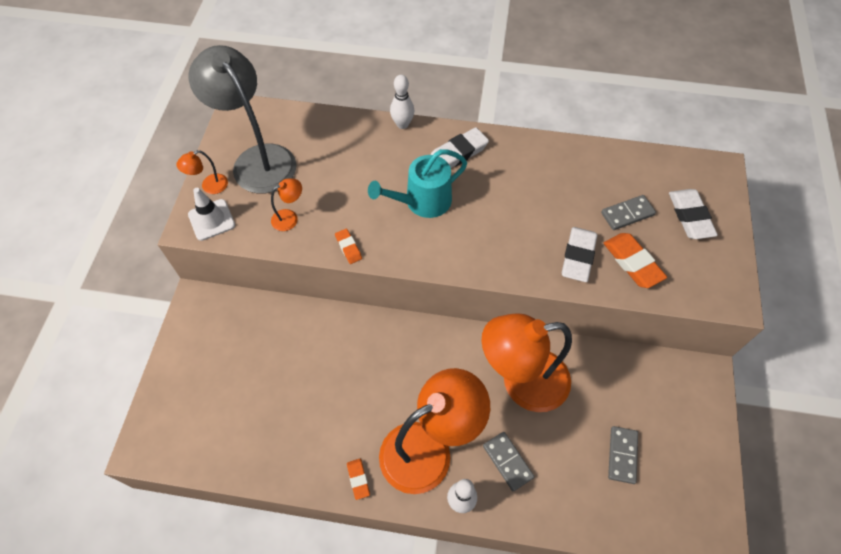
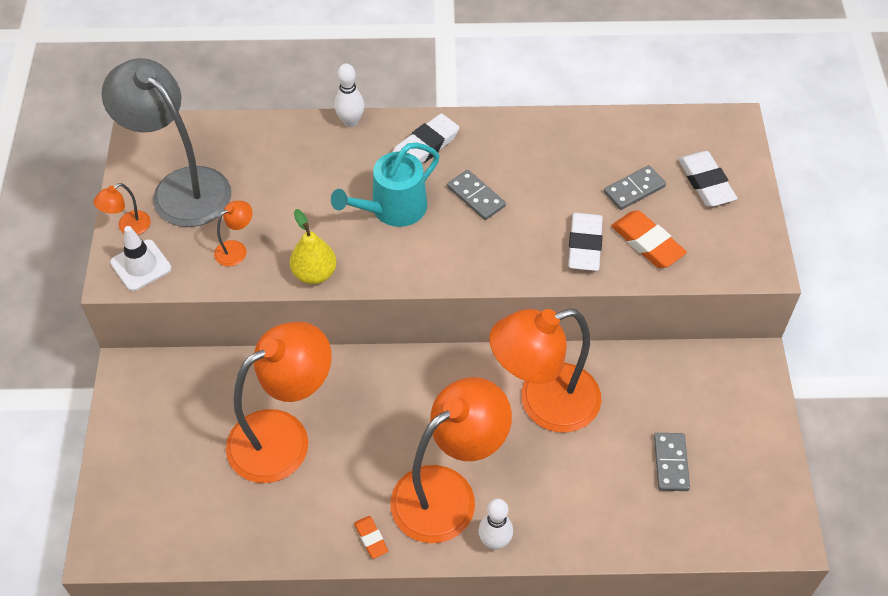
camera: 10 degrees left, 5 degrees down
(305, 376) = (283, 436): none -> orange lamp
(348, 247) = (314, 273): orange eraser -> yellow pear
(508, 461) = (541, 491): grey domino -> grey domino (476, 197)

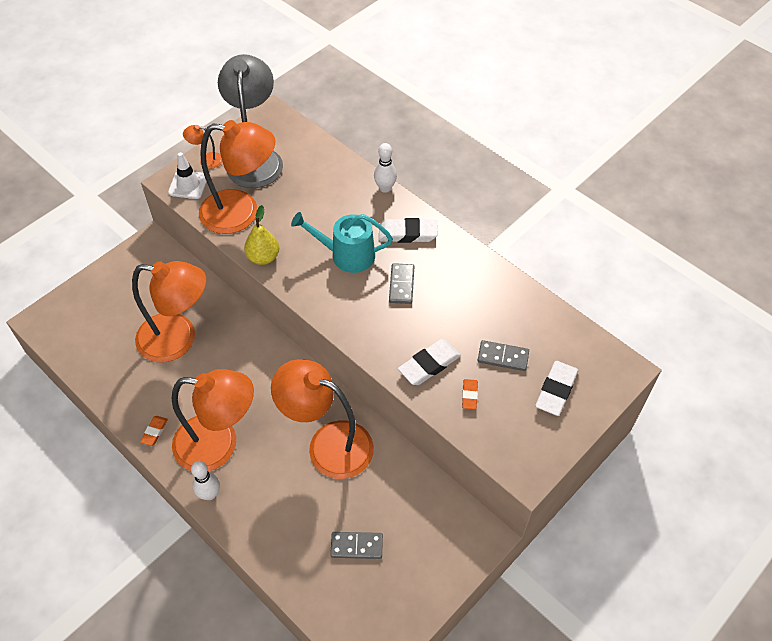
camera: 45 degrees right, 0 degrees up
(236, 249) = (241, 213): orange lamp -> orange lamp, size x2.49
(647, 243) = (469, 395): orange eraser -> orange eraser, size x0.56
(670, 463) = (356, 546): grey domino -> grey domino turned 45 degrees clockwise

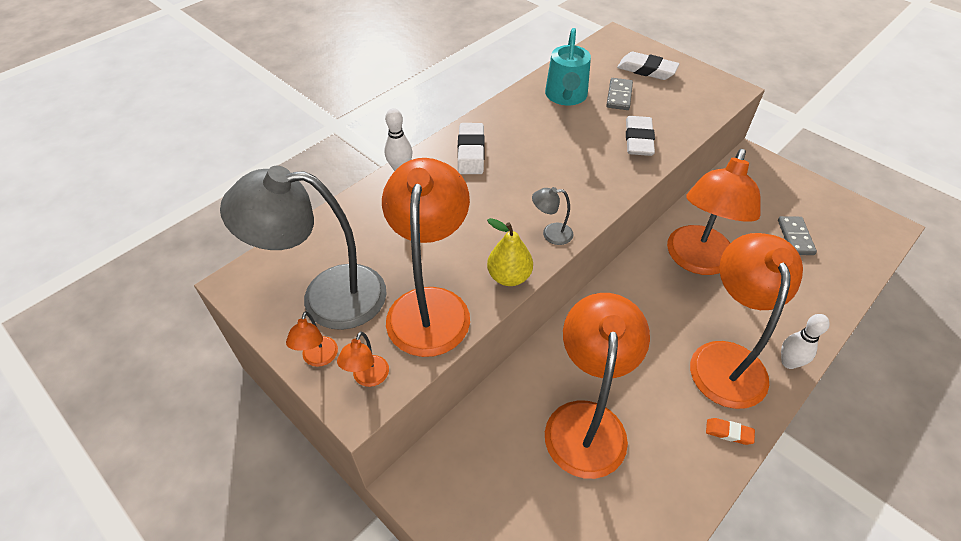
camera: 90 degrees left, 5 degrees down
(188, 185) = (368, 378): white traffic cone -> orange lamp
(305, 286) = (551, 234): none -> grey lamp
(347, 255) = (502, 199): turquoise watering can -> turquoise watering can (566, 96)
(401, 285) = (542, 157): grey domino -> none
(429, 365) = (638, 140): white eraser -> white eraser turned 45 degrees clockwise
(469, 395) = (666, 116): orange eraser -> none

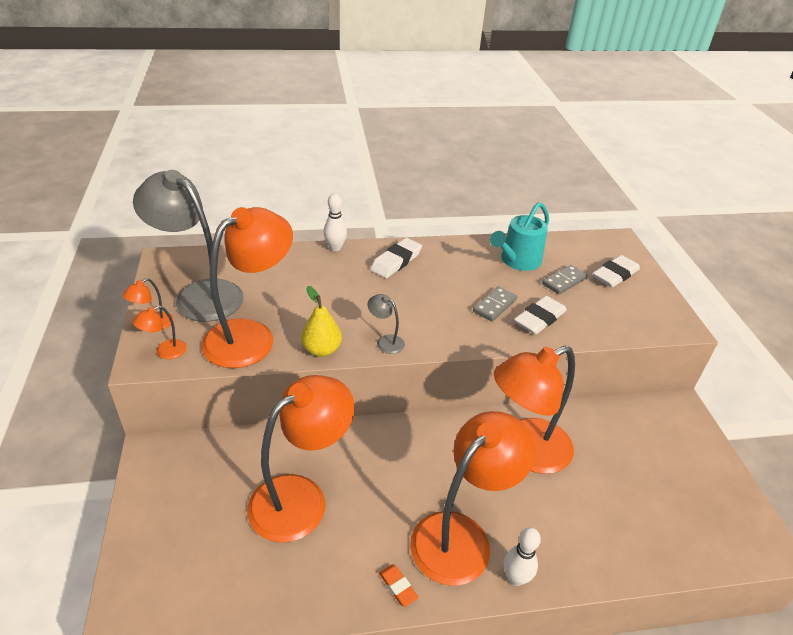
camera: 35 degrees right, 10 degrees down
(646, 70) = (615, 275): white eraser -> white eraser turned 75 degrees clockwise
(795, 237) = (647, 492): grey domino -> grey domino (494, 305)

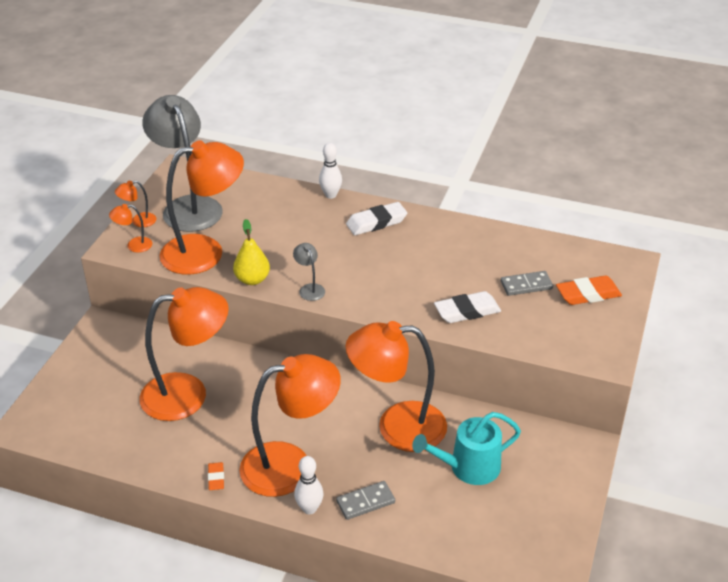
camera: 30 degrees right, 0 degrees up
(494, 305) = (434, 287): grey domino -> grey domino (365, 502)
(517, 261) = (497, 253): turquoise watering can -> turquoise watering can (469, 467)
(615, 275) = (588, 294): white eraser -> orange eraser

